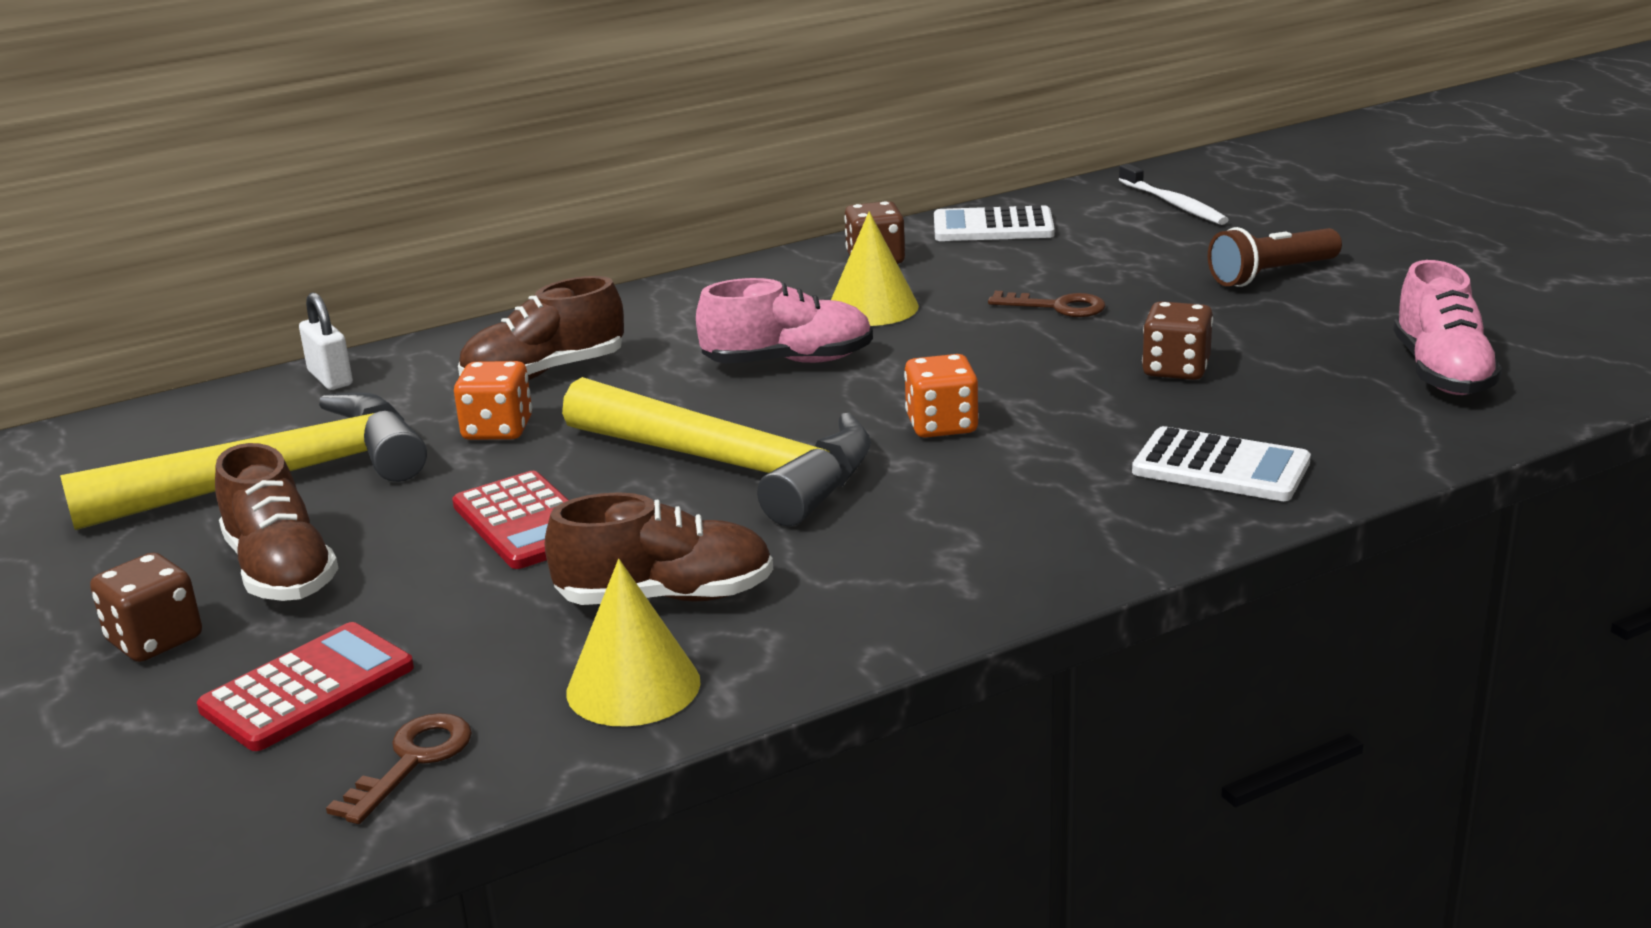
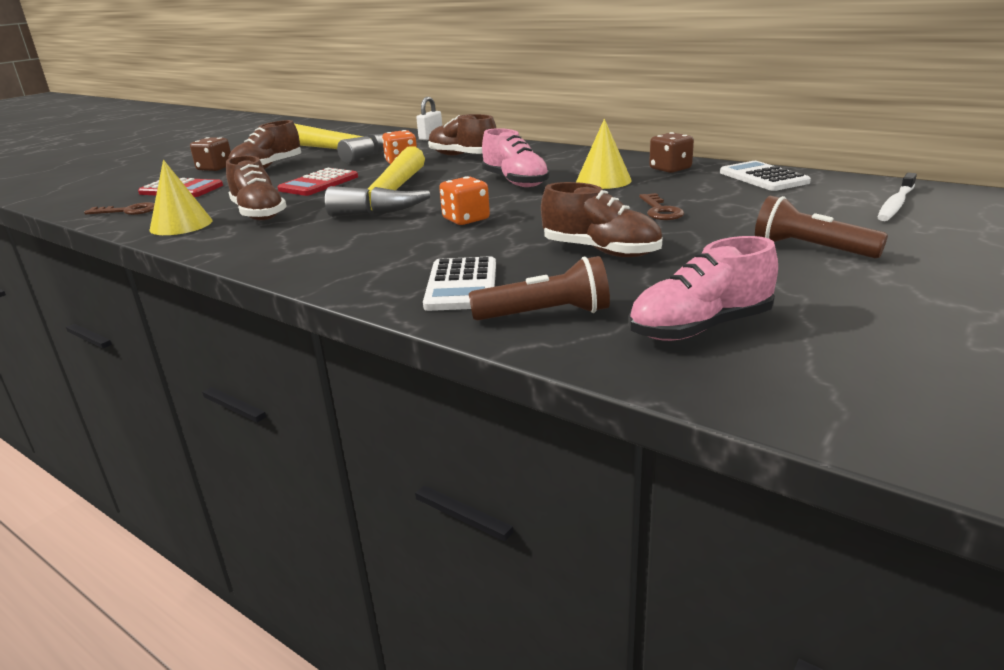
camera: 65 degrees right, 0 degrees up
(1176, 369) = (601, 251): brown dice -> brown shoe
(1354, 435) = (546, 314): none -> brown flashlight

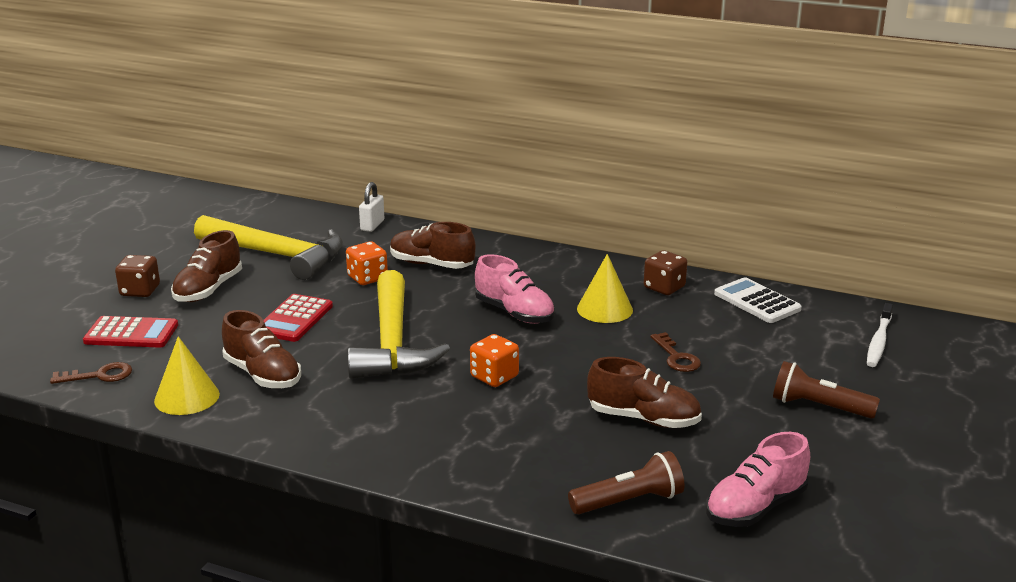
camera: 15 degrees left, 0 degrees up
(462, 285) = (540, 471): white calculator -> none

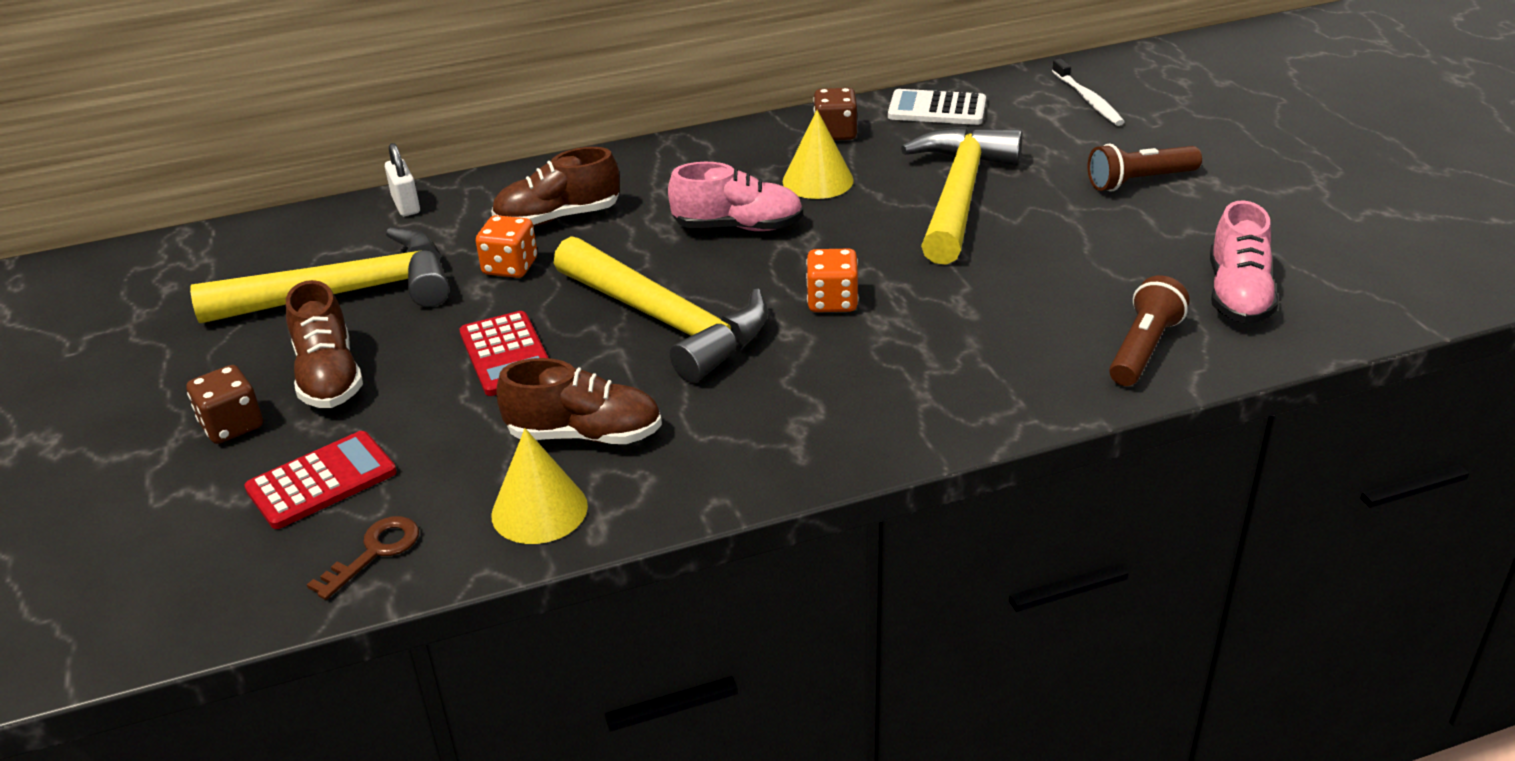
camera: 40 degrees left, 10 degrees up
(643, 419) = (1029, 268): brown shoe -> none
(676, 357) = (959, 195): brown key -> yellow hammer

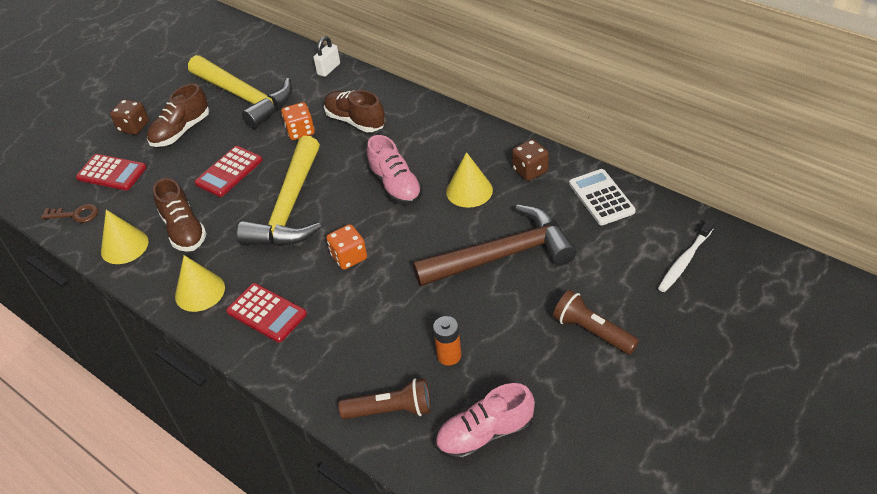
camera: 60 degrees right, 10 degrees up
(748, 453) = (200, 291): none -> yellow cone
(865, 401) = (267, 313): none -> red calculator
(959, 195) = (502, 255): yellow hammer -> brown hammer
(1090, 280) = (449, 355): none -> orange battery

